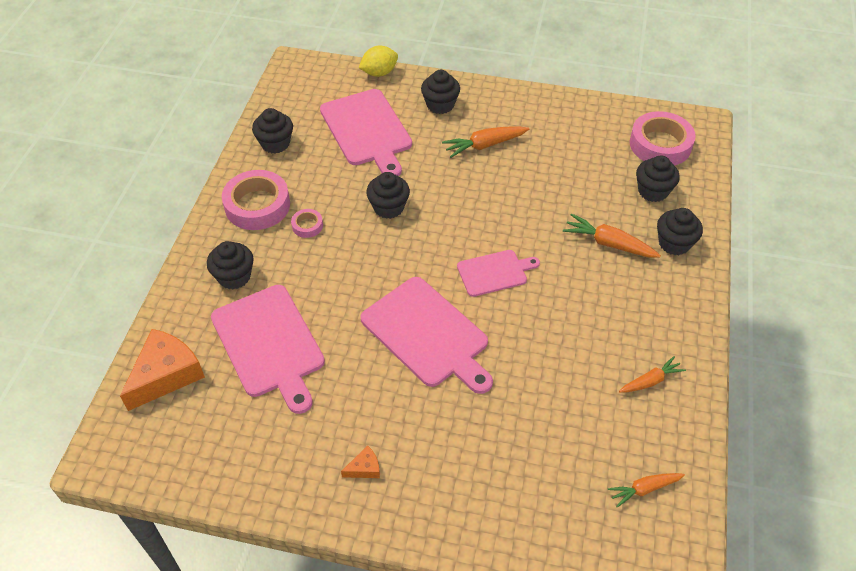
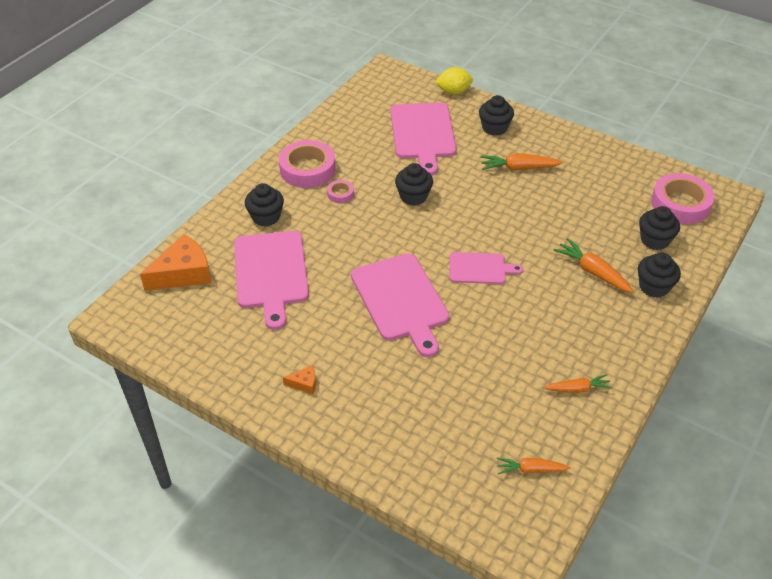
camera: 20 degrees right, 5 degrees down
(275, 143) = (343, 127): black cupcake -> none

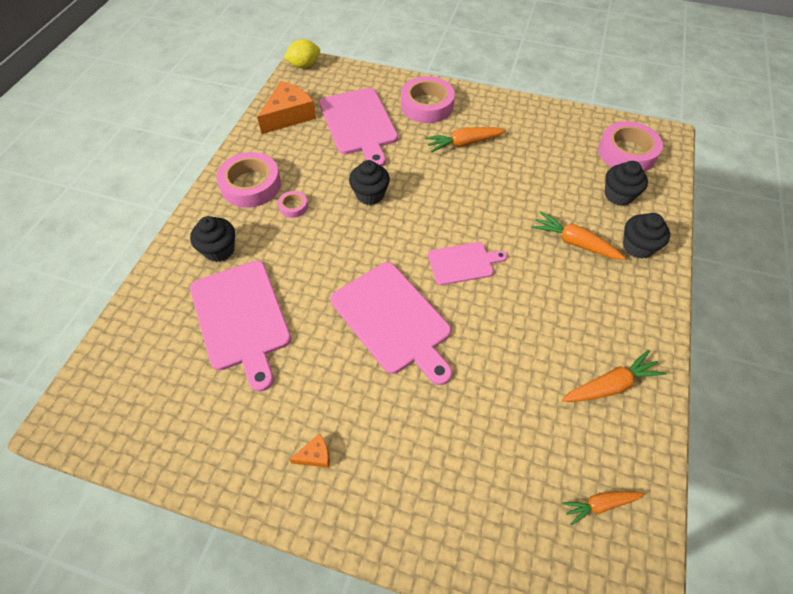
camera: 15 degrees left, 10 degrees up
(183, 273) = (139, 341): orange cheese -> orange cheese (289, 115)
(453, 92) = (375, 75): yellow lemon -> yellow lemon (304, 65)
(494, 128) = (427, 105): black cupcake -> pink tape
(578, 389) = (610, 385): orange carrot -> orange carrot, size x1.50

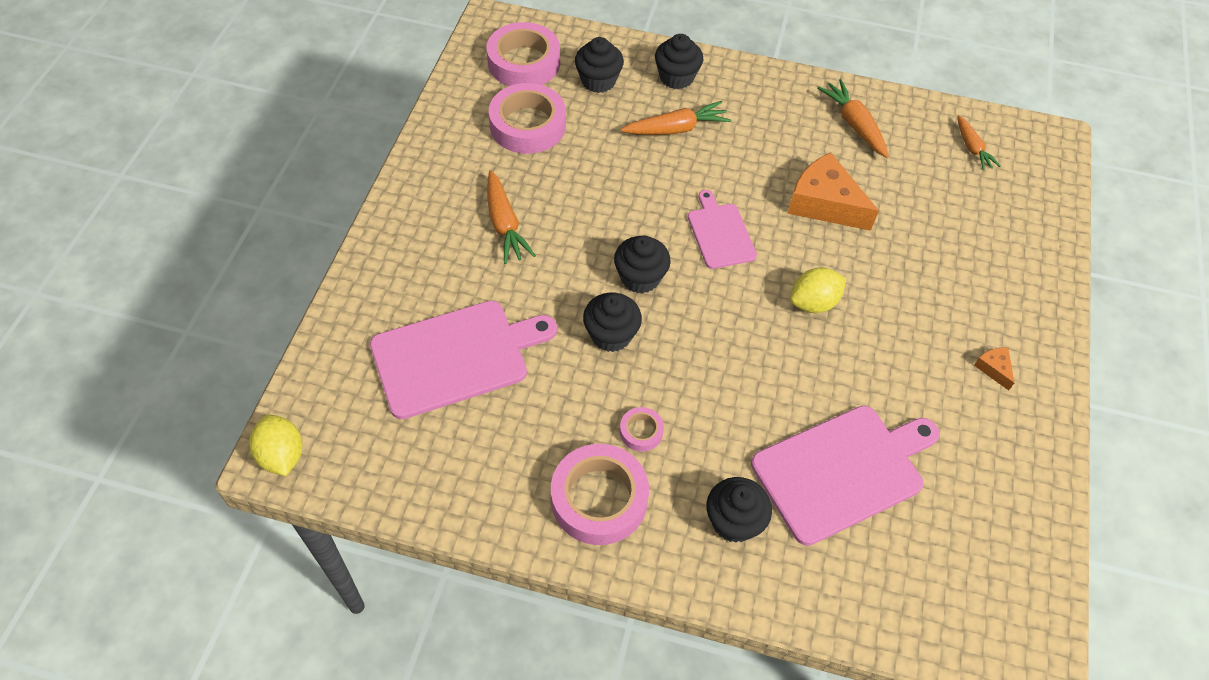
camera: 95 degrees left, 0 degrees up
(289, 115) = (428, 464): orange cheese -> orange cheese (824, 203)
(393, 319) = (813, 303): pink cutting board -> yellow lemon
(419, 212) = (640, 277): none -> black cupcake
(427, 105) = (415, 267): pink tape -> pink tape (528, 125)
(574, 242) = (676, 129): orange carrot -> orange carrot turned 135 degrees counterclockwise

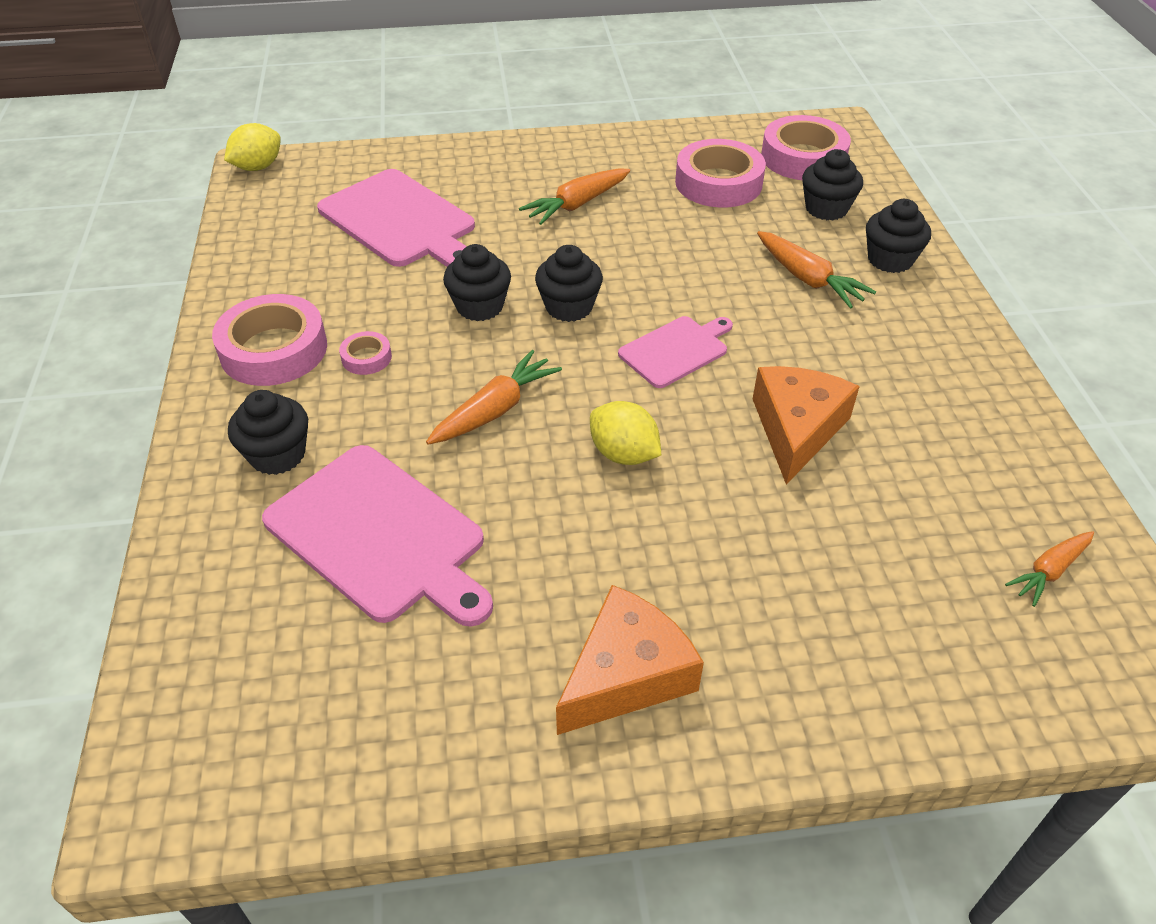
camera: 70 degrees right, 10 degrees down
(854, 124) = (966, 428): orange carrot -> orange carrot (495, 410)
(994, 369) = (626, 674): orange cheese -> orange cheese, size x2.25

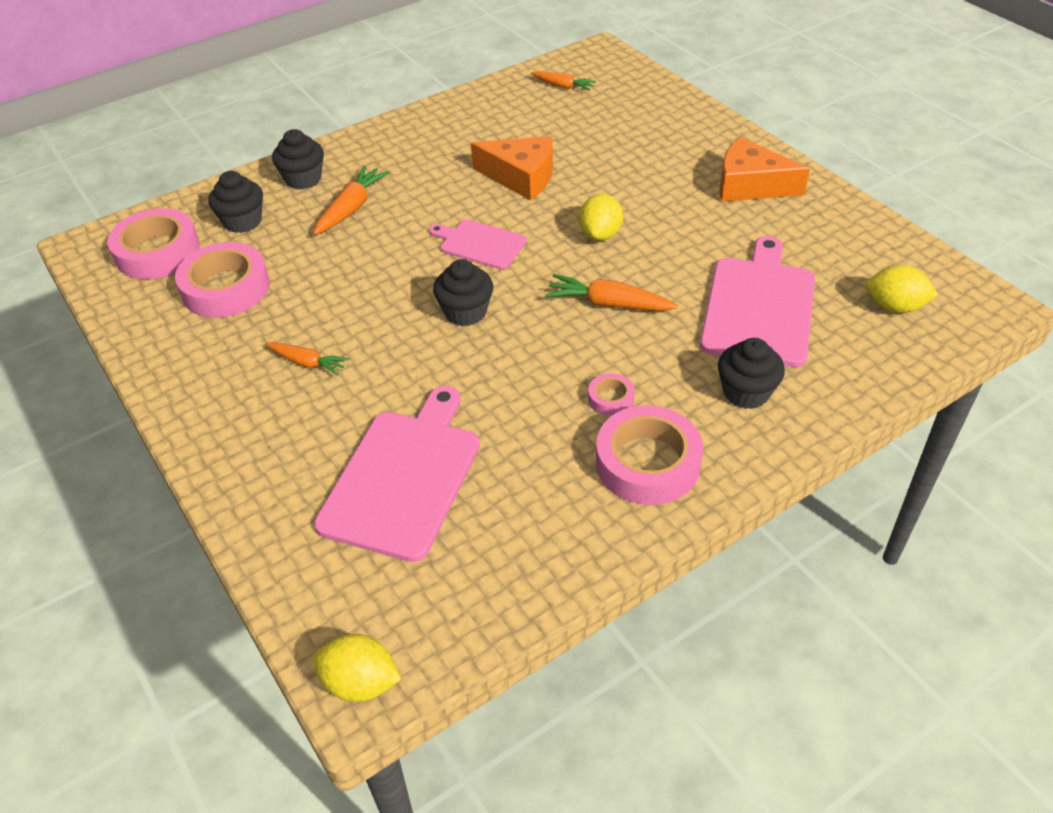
camera: 115 degrees left, 0 degrees up
(254, 680) = (895, 307): none -> yellow lemon
(480, 306) = (499, 362): black cupcake -> none
(577, 204) = (307, 363): orange carrot -> orange carrot, size x0.67
(796, 429) = (521, 177): orange cheese -> orange cheese turned 150 degrees counterclockwise

